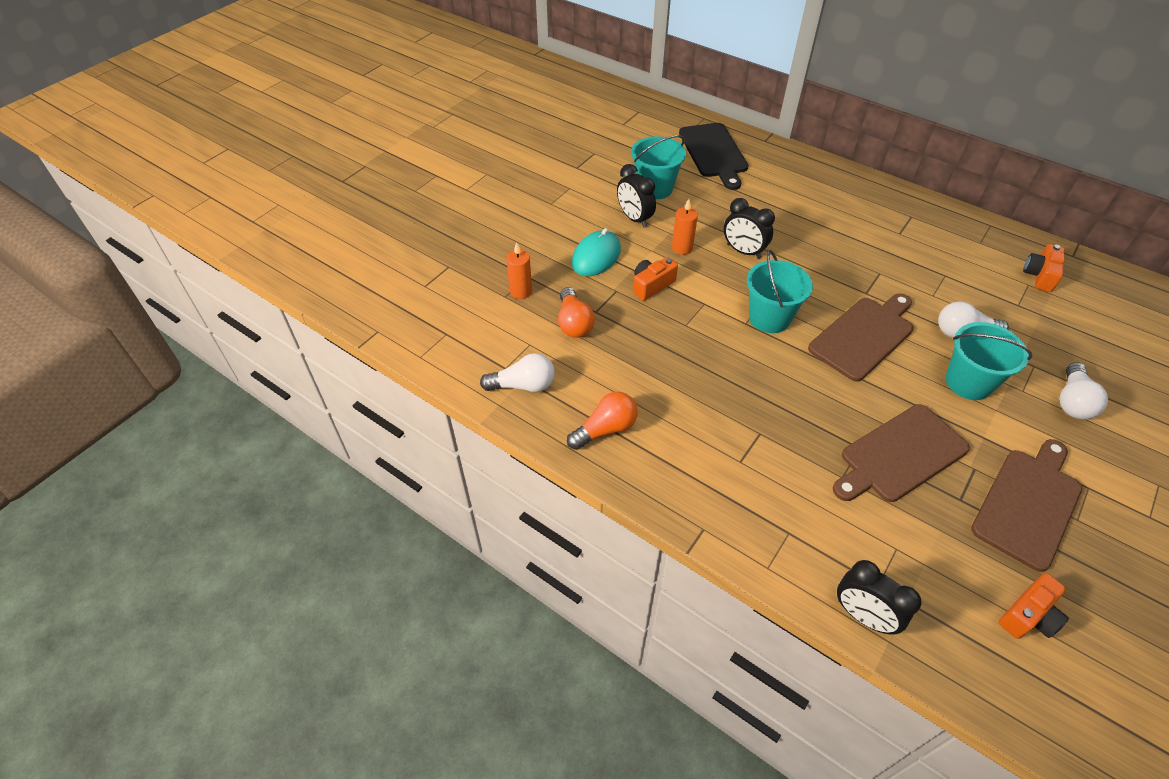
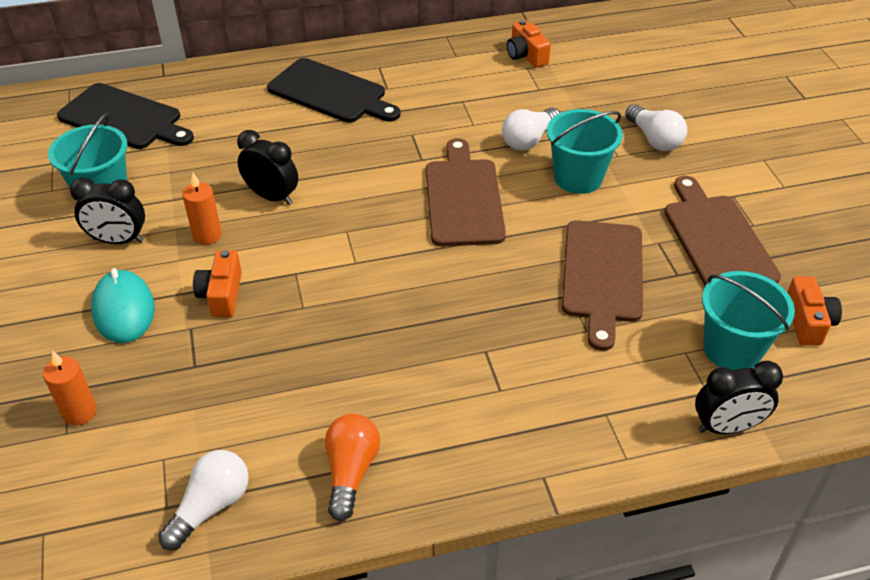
camera: 50 degrees left, 5 degrees down
(574, 323) = (185, 396): orange light bulb -> none
(743, 251) = (272, 197): black clock -> black clock turned 135 degrees counterclockwise
(769, 318) = (370, 241): turquoise bucket -> turquoise bucket (732, 349)
(857, 213) = (331, 93): none -> black cutting board

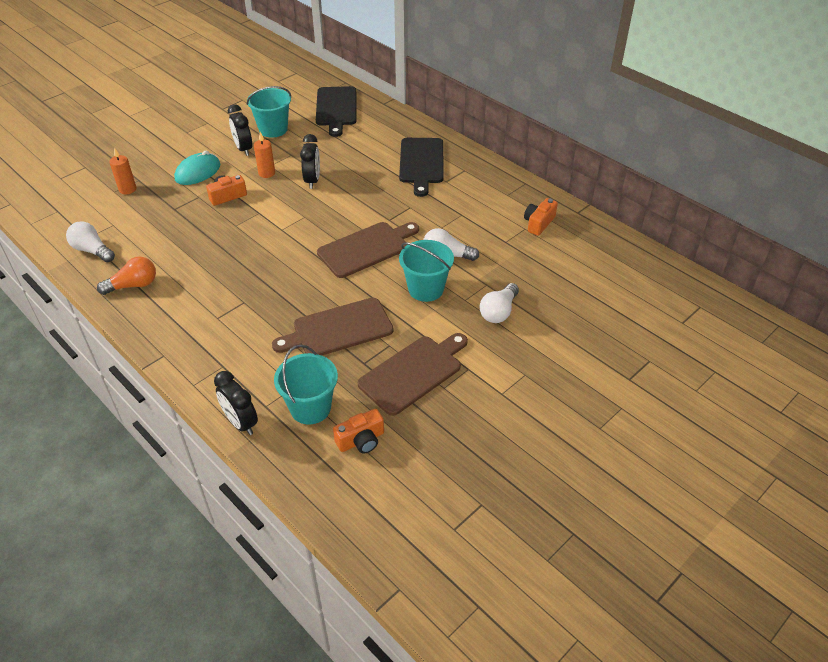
camera: 60 degrees right, 0 degrees up
(211, 506) = (92, 250): white light bulb -> white light bulb turned 150 degrees counterclockwise

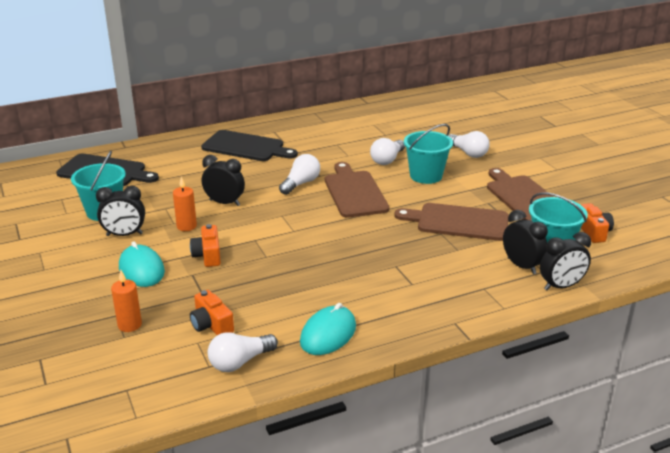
camera: 70 degrees left, 15 degrees down
(133, 285) = (328, 334): orange light bulb -> turquoise mouse
(270, 388) = (521, 266): none -> black clock
(338, 329) = (458, 222): brown cutting board -> brown cutting board turned 105 degrees clockwise
(367, 212) = (301, 183): none -> white light bulb
(538, 223) = (371, 118): orange camera -> orange camera (211, 325)

